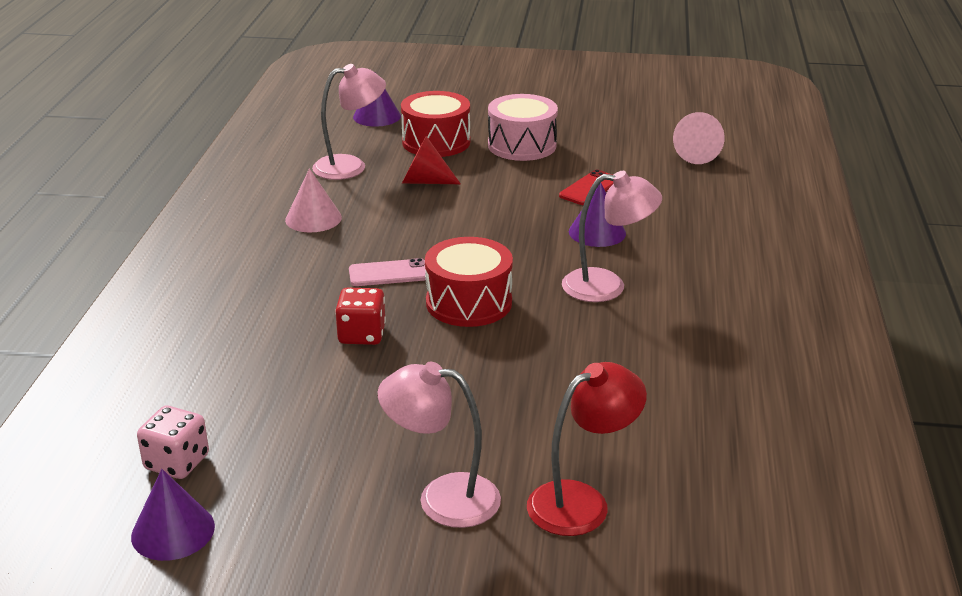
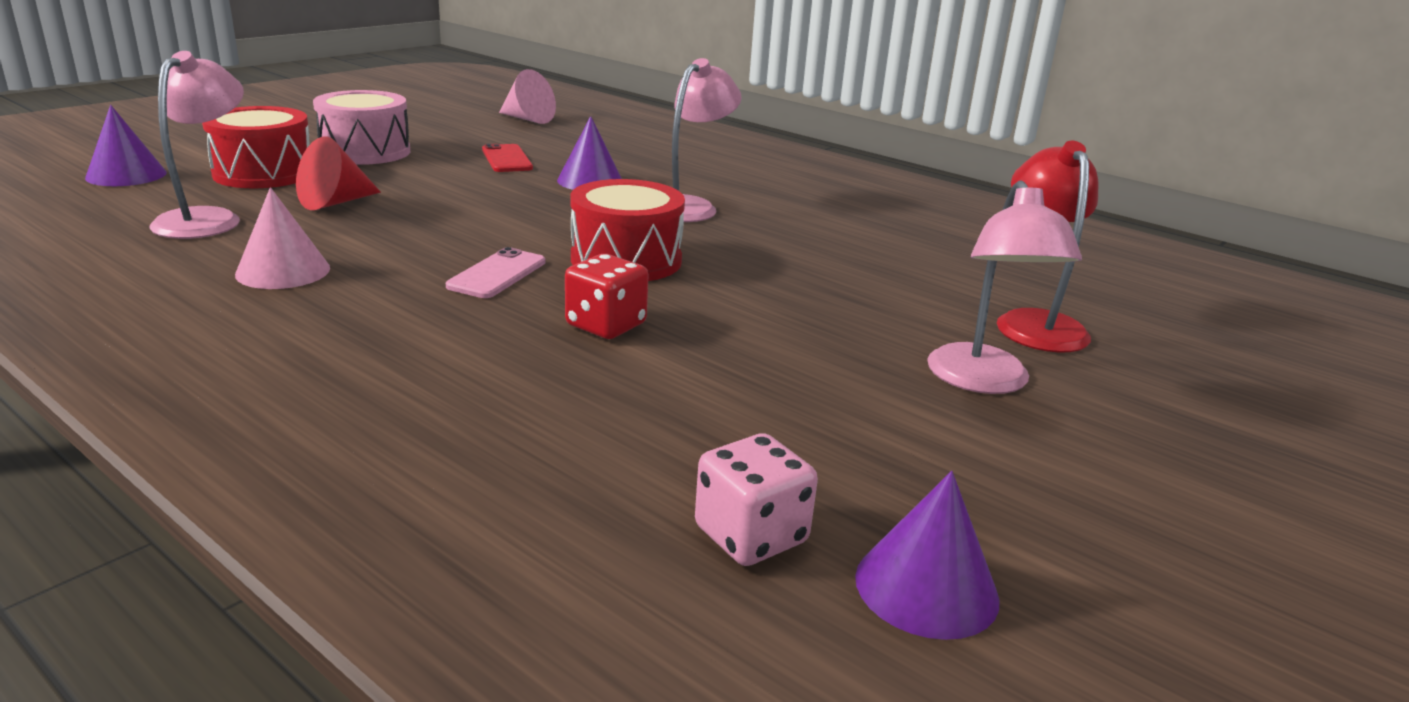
camera: 60 degrees left, 5 degrees down
(442, 498) = (983, 381): pink lamp -> pink lamp turned 45 degrees counterclockwise

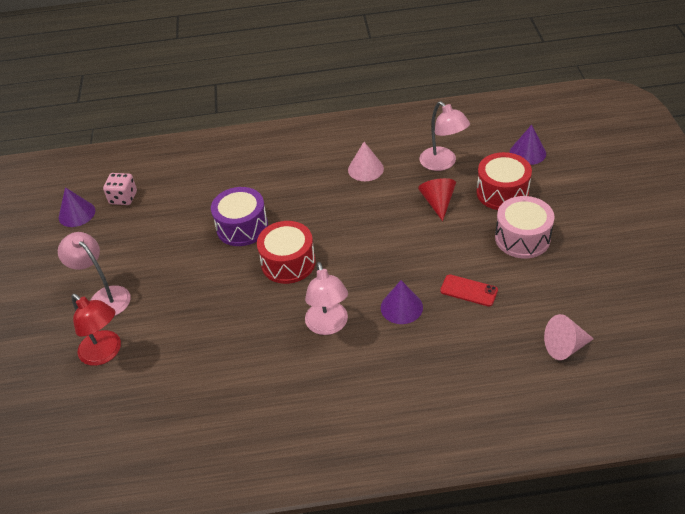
camera: 140 degrees right, 20 degrees up
(497, 274) = (311, 219): pink phone -> none
(606, 325) = (242, 227): red dice -> purple drum

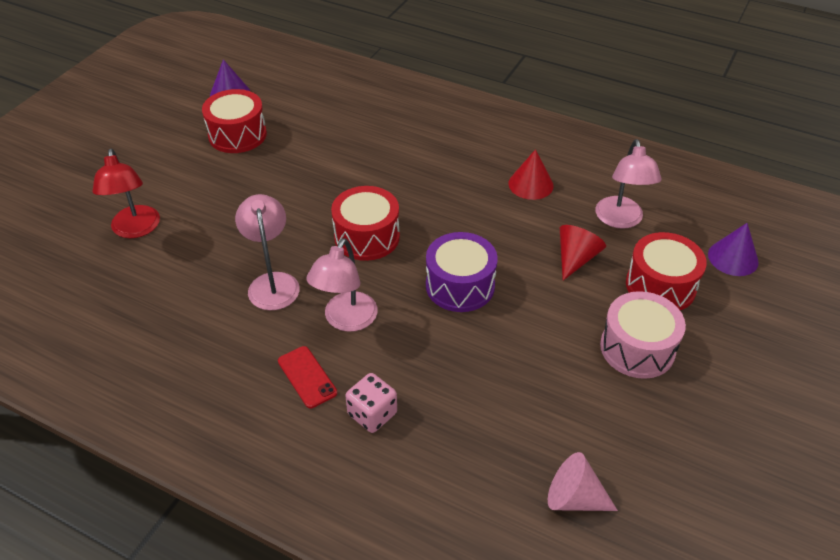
camera: 30 degrees right, 0 degrees up
(104, 297) = (182, 179): pink lamp -> pink lamp (272, 282)
(116, 241) = (237, 135): none -> red drum
(123, 198) = (280, 99): pink dice -> pink dice (372, 414)
(242, 227) = (357, 179): purple drum -> purple drum (460, 285)
(365, 169) = (530, 184): pink cone -> red cone
(401, 307) = (435, 345): purple cone -> none
(468, 290) = (522, 370): red phone -> red phone (307, 377)

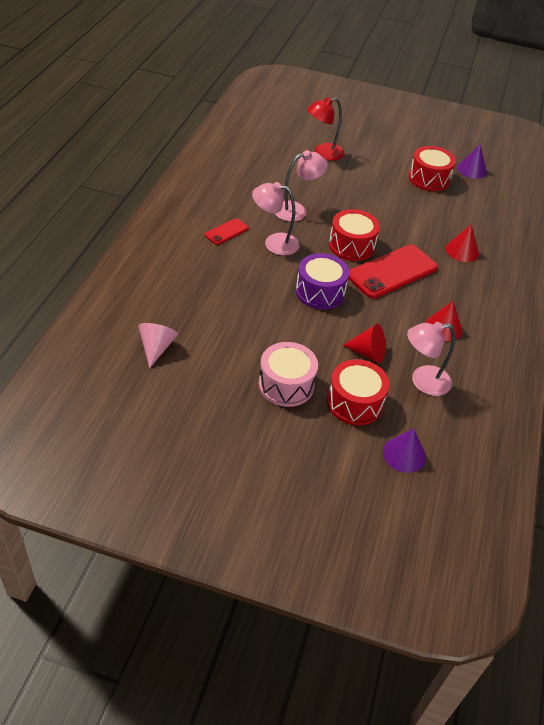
camera: 75 degrees right, 0 degrees up
(372, 414) = (204, 259): pink dice -> none
(393, 139) = (462, 251): none -> red cone
(426, 208) = (392, 272): none -> red phone

